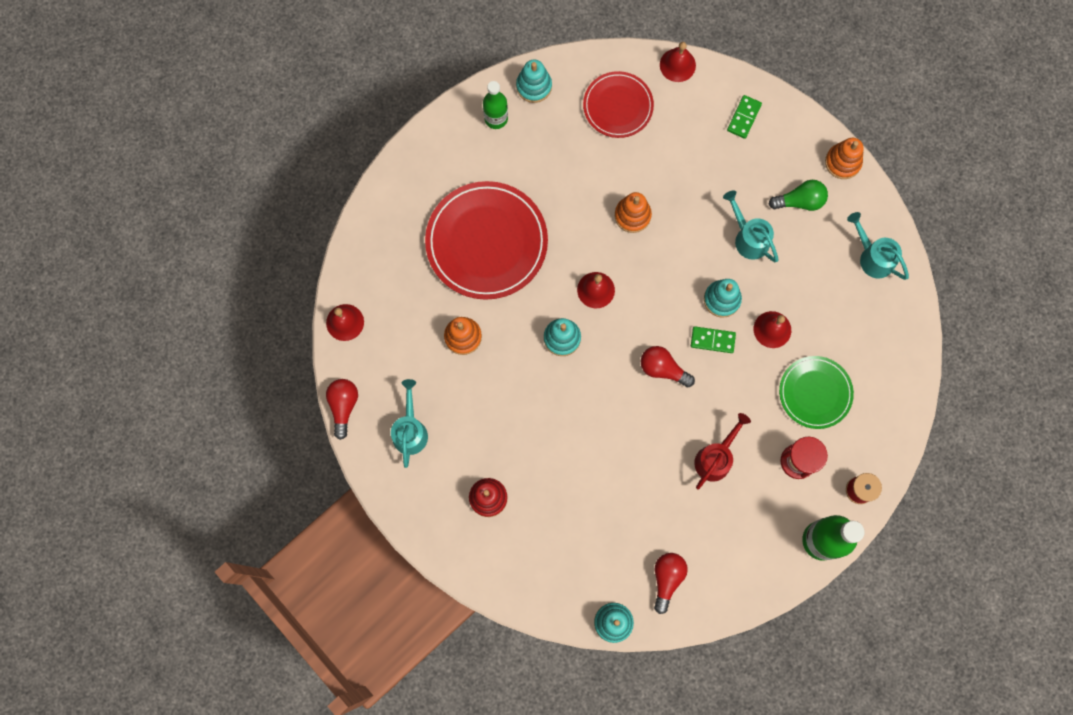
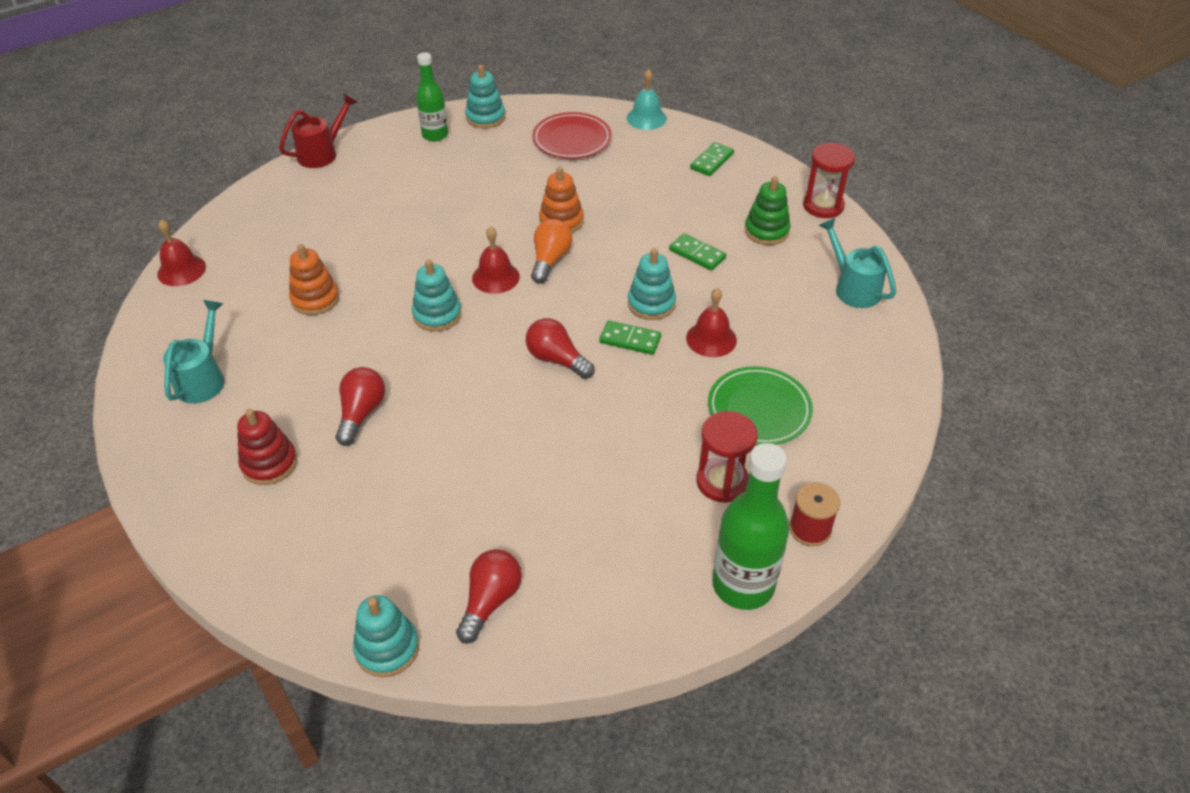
camera: 10 degrees right, 30 degrees down
(343, 406) = (133, 344): red light bulb -> red light bulb (361, 413)
(486, 242) = (382, 224): red plate -> none
(634, 263) = (550, 260): none -> orange light bulb
(677, 65) = (646, 118): red bell -> turquoise bell
(716, 458) = (604, 462): red watering can -> red watering can (322, 153)
(748, 237) = (697, 254): turquoise watering can -> green domino
(800, 201) = (766, 231): green light bulb -> green stacking toy
(842, 162) = (823, 206): orange stacking toy -> red hourglass

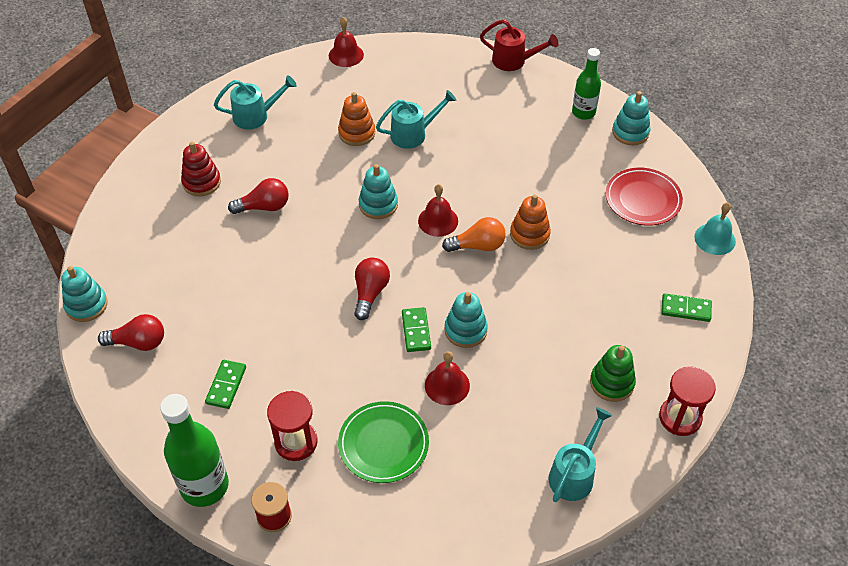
camera: 65 degrees right, 5 degrees up
(358, 256) = (413, 134): none -> turquoise watering can
(697, 254) = (547, 341): green domino -> green domino (226, 385)

